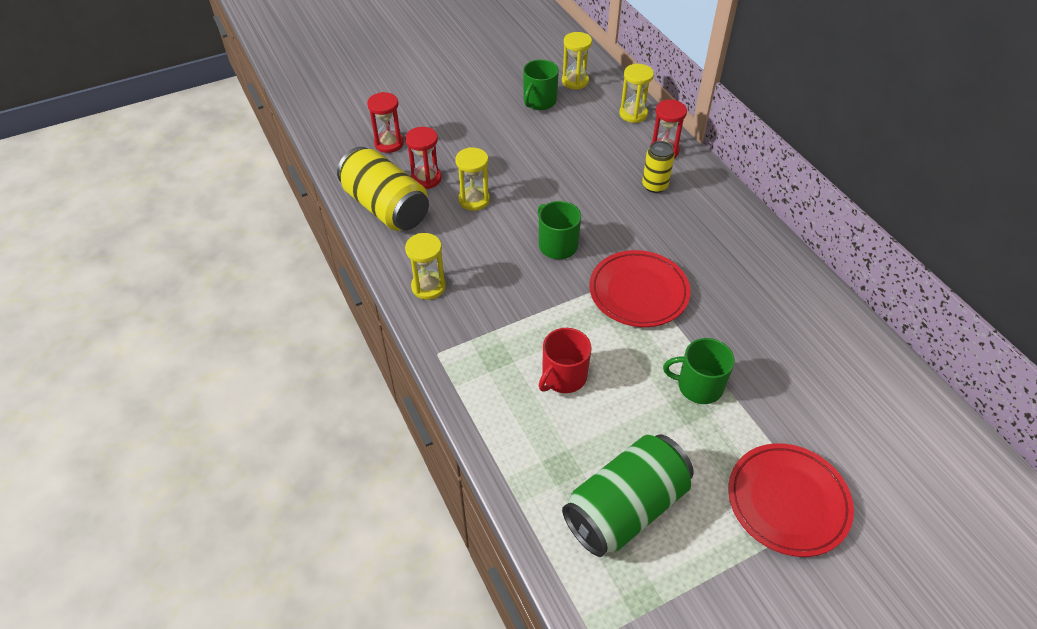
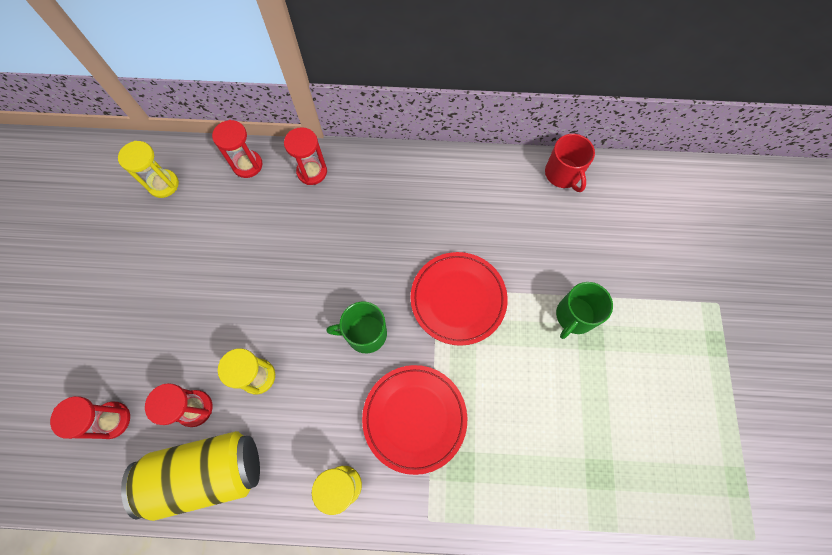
camera: 60 degrees left, 20 degrees up
(539, 101) = (166, 234): green mug -> none
(563, 377) = (513, 418): red mug -> red mug (563, 174)
(625, 508) = (658, 446): green can -> none
(633, 114) = (247, 165): yellow hourglass -> red hourglass
(655, 185) = (348, 207): yellow can -> none
(787, 501) = (699, 323): red plate -> red plate (414, 418)

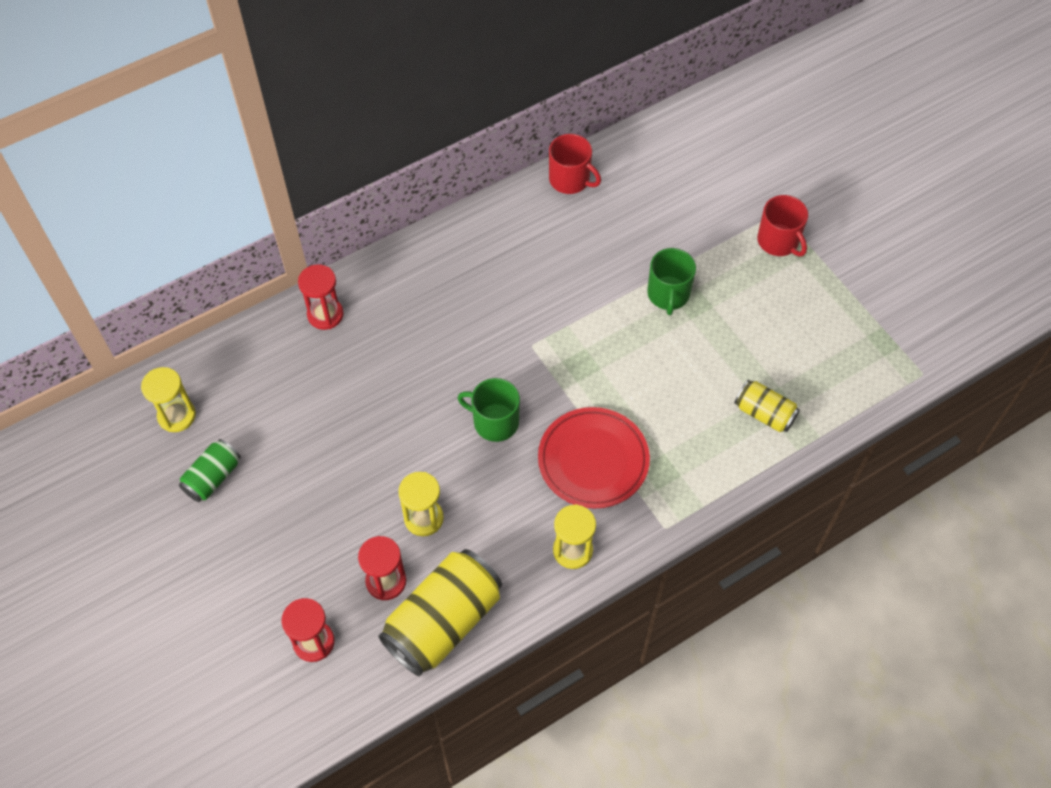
camera: 35 degrees left, 10 degrees down
(149, 245) = (213, 478): none -> green can
(247, 165) = (252, 346): red hourglass -> none
(365, 333) = (494, 422): green mug -> green mug turned 60 degrees clockwise
(458, 299) = (556, 342): red plate -> none
(583, 476) = (764, 413): none -> yellow can
(701, 328) = (778, 241): none -> red mug

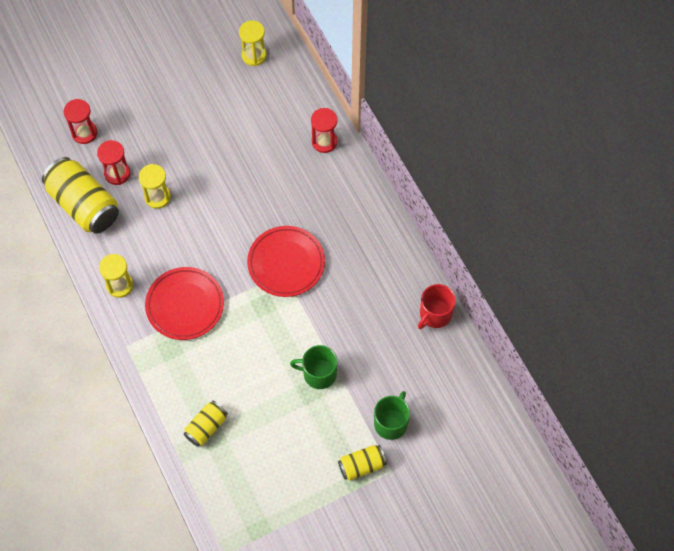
camera: 95 degrees right, 5 degrees up
(213, 478) = (205, 77): green can -> none
(494, 422) = (224, 244): green mug -> green mug (391, 422)
(516, 344) = (286, 263): none -> red plate
(778, 241) = (362, 465): red mug -> yellow can

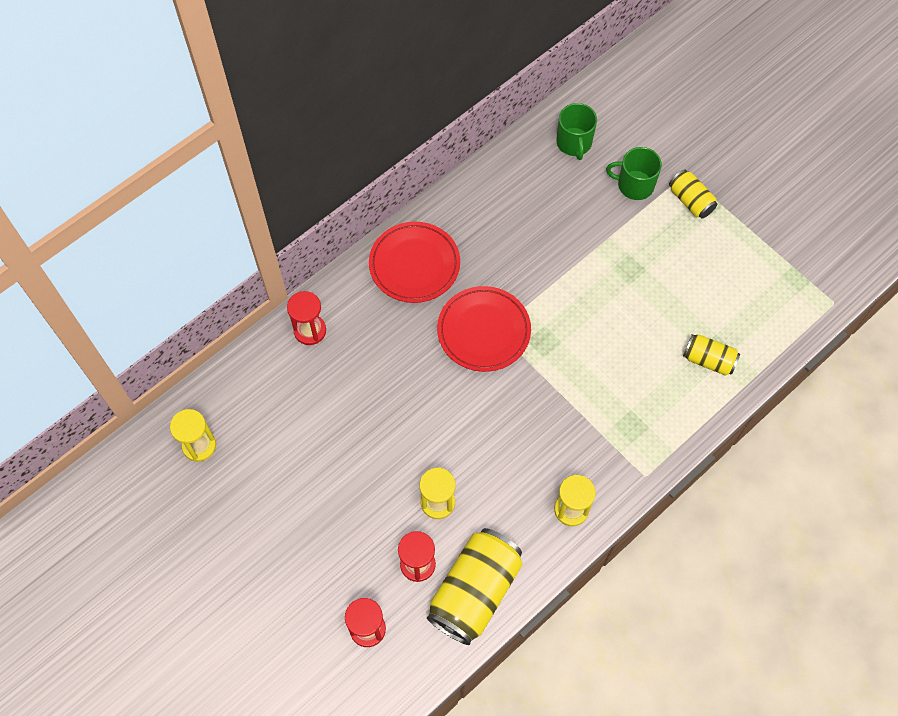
camera: 105 degrees left, 0 degrees up
(185, 305) = (572, 426): red plate -> red plate (414, 265)
(318, 374) = (605, 265): green mug -> green mug (574, 143)
(435, 314) = (499, 171): red mug -> none

